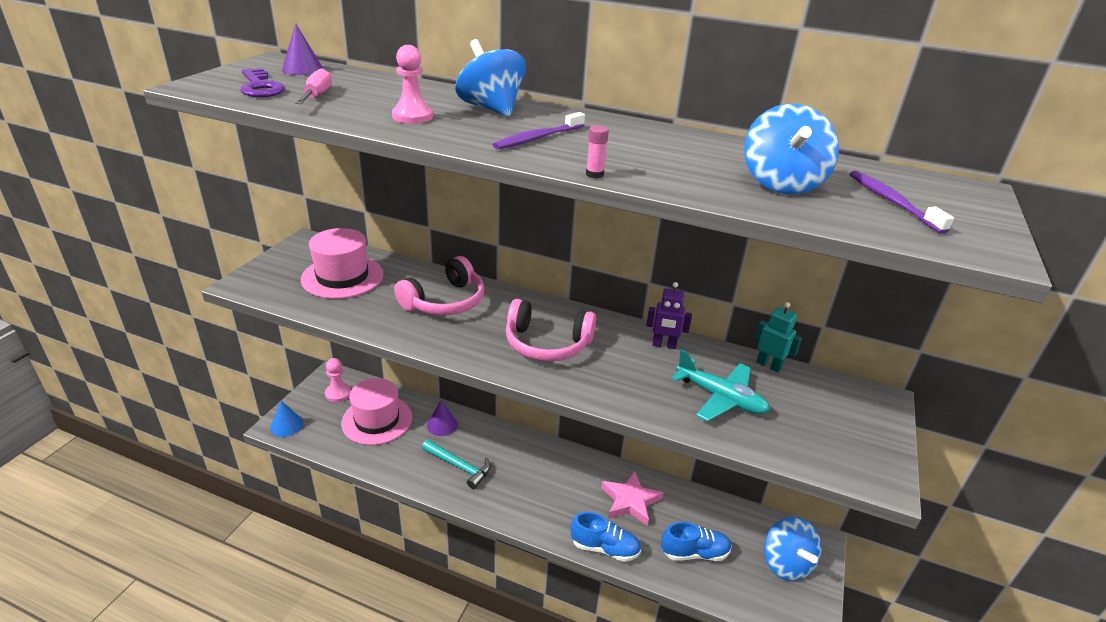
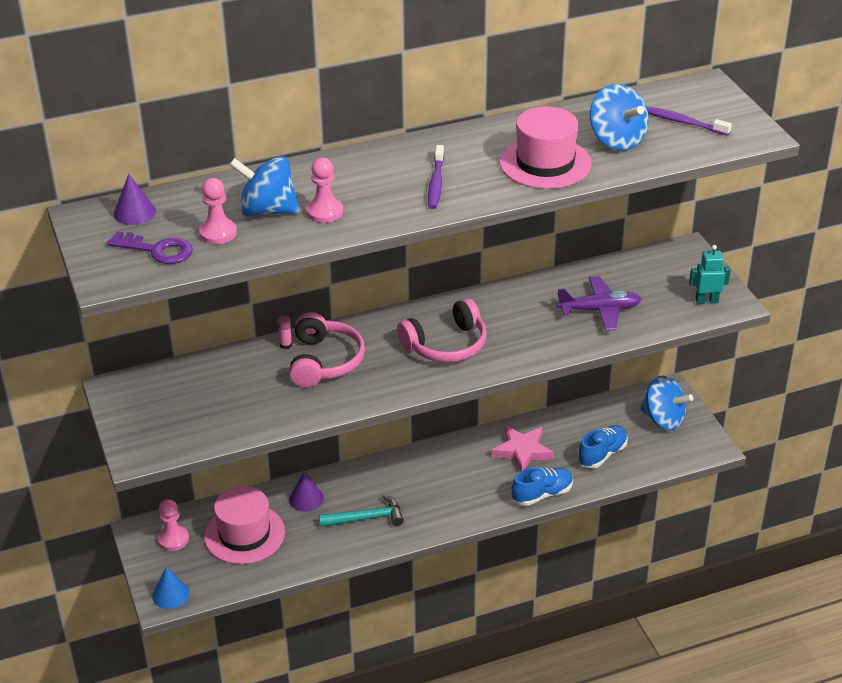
camera: 40 degrees left, 5 degrees up
(317, 96) = (218, 233): pink screwdriver -> pink pawn
(342, 277) = (208, 395): pink hat -> pink hat (545, 163)
(491, 109) = (355, 172): blue spinning top -> blue spinning top (267, 210)
(594, 174) = (518, 195): pink glue stick -> pink glue stick (285, 345)
(664, 345) = (521, 295): purple robot -> none
(720, 397) = (599, 310): turquoise plane -> purple plane
(769, 365) = (601, 267): turquoise robot -> turquoise robot (706, 301)

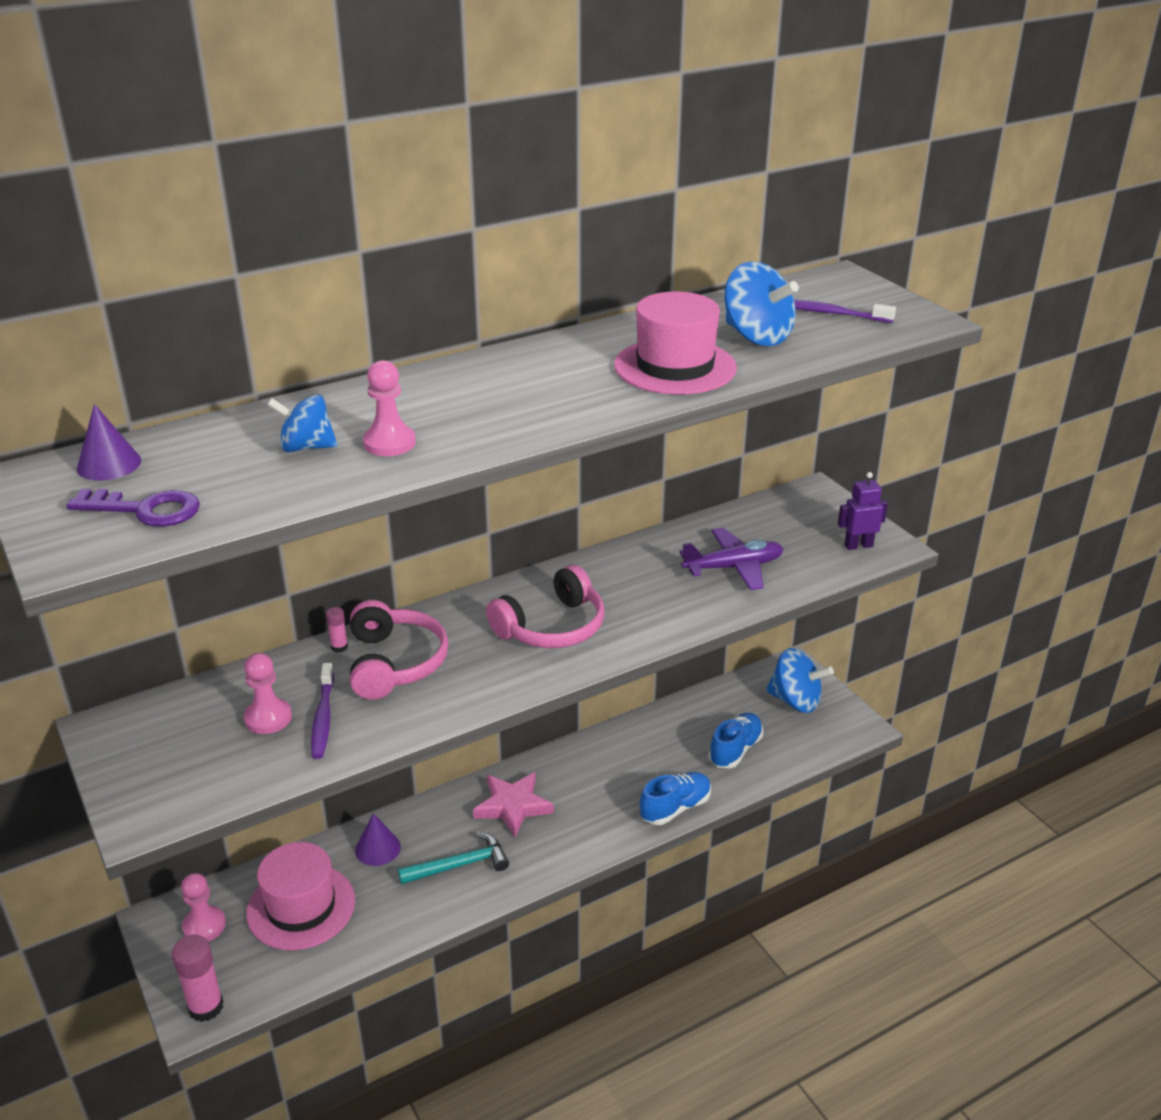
camera: 10 degrees left, 5 degrees down
(170, 594) = (206, 1007): blue cone -> pink glue stick
(218, 233) = (236, 480): pink pawn -> pink pawn (268, 718)
(267, 210) = (306, 447): blue spinning top -> blue spinning top, size x0.66
(436, 183) = (537, 398): purple toothbrush -> purple toothbrush (323, 717)
(522, 451) = (638, 756): pink star -> pink star (513, 806)
(706, 301) = (858, 545): turquoise robot -> purple robot

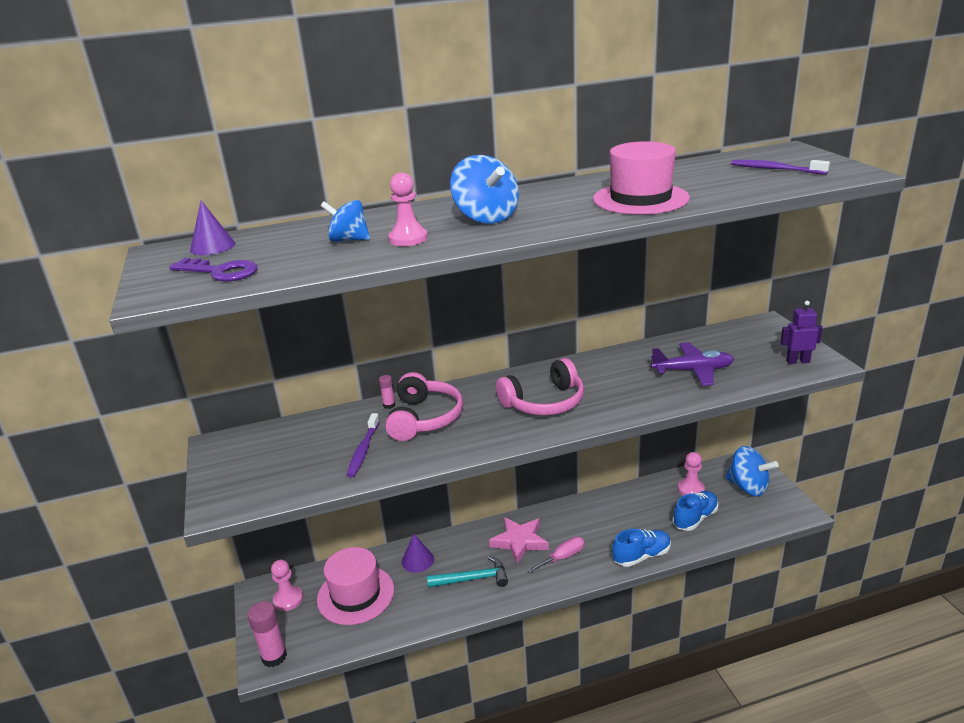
camera: 15 degrees right, 5 degrees down
(268, 718) = (326, 447): pink pawn -> pink pawn (691, 489)
(574, 821) = (563, 557): none -> pink screwdriver
(756, 337) = (711, 182): blue spinning top -> blue spinning top (486, 217)

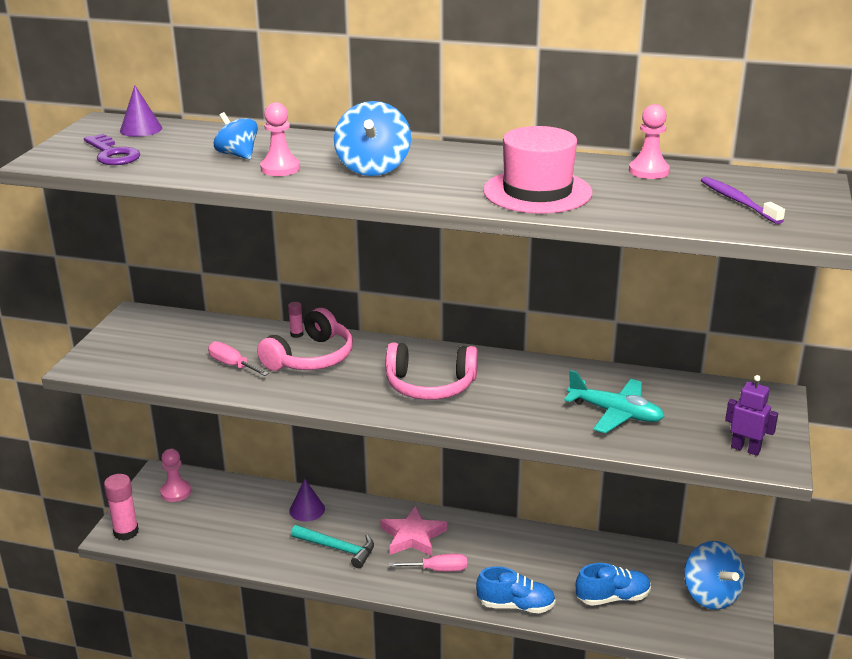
camera: 30 degrees right, 0 degrees up
(355, 594) = (230, 514): pink hat -> none
(363, 450) = (232, 365): purple toothbrush -> pink screwdriver
(691, 489) = (642, 568): pink pawn -> pink pawn (648, 171)
(693, 371) = (615, 413): purple plane -> turquoise plane

